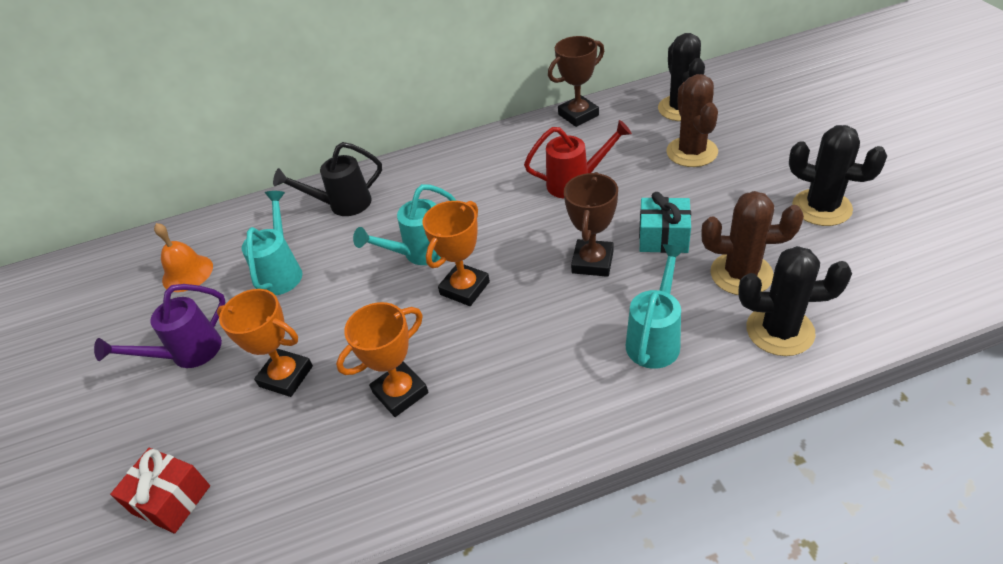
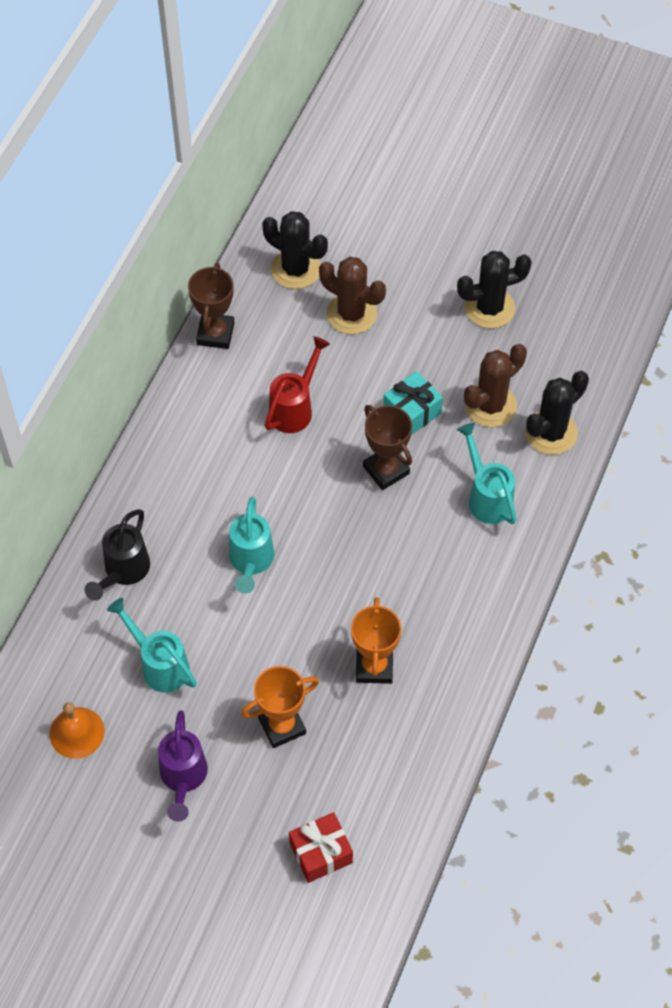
camera: 55 degrees left, 15 degrees up
(464, 288) = (321, 561): orange trophy -> none

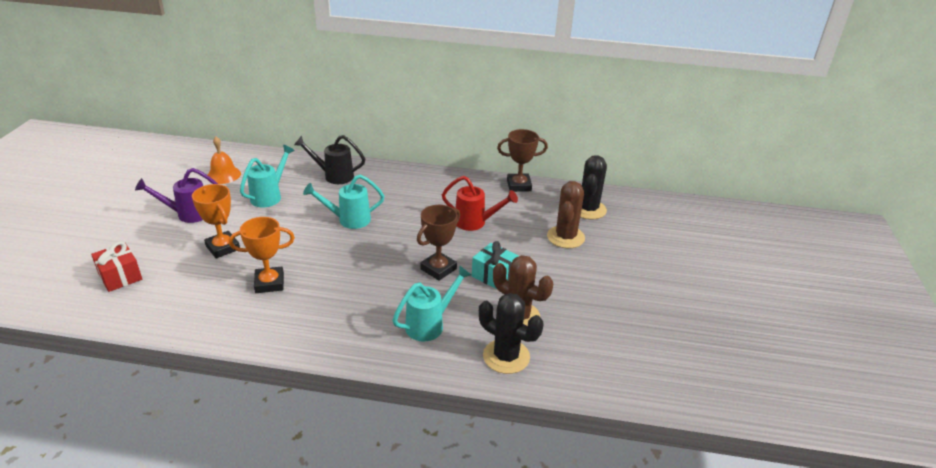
camera: 75 degrees right, 25 degrees down
(489, 308) = (612, 305): black cactus -> none

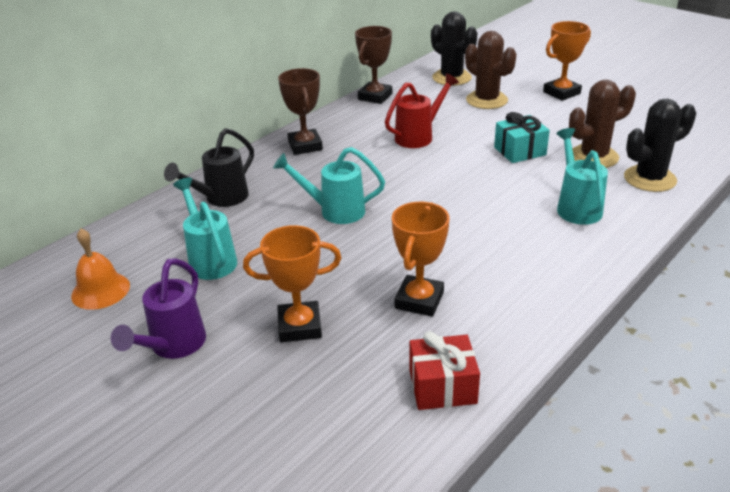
camera: 55 degrees left, 0 degrees up
(120, 276) = (281, 452): red gift -> red gift (442, 386)
(348, 220) = (334, 211): turquoise watering can -> turquoise watering can turned 75 degrees clockwise
(438, 269) = (484, 178): brown trophy -> brown trophy (305, 146)
(621, 273) = (561, 93): none -> orange trophy

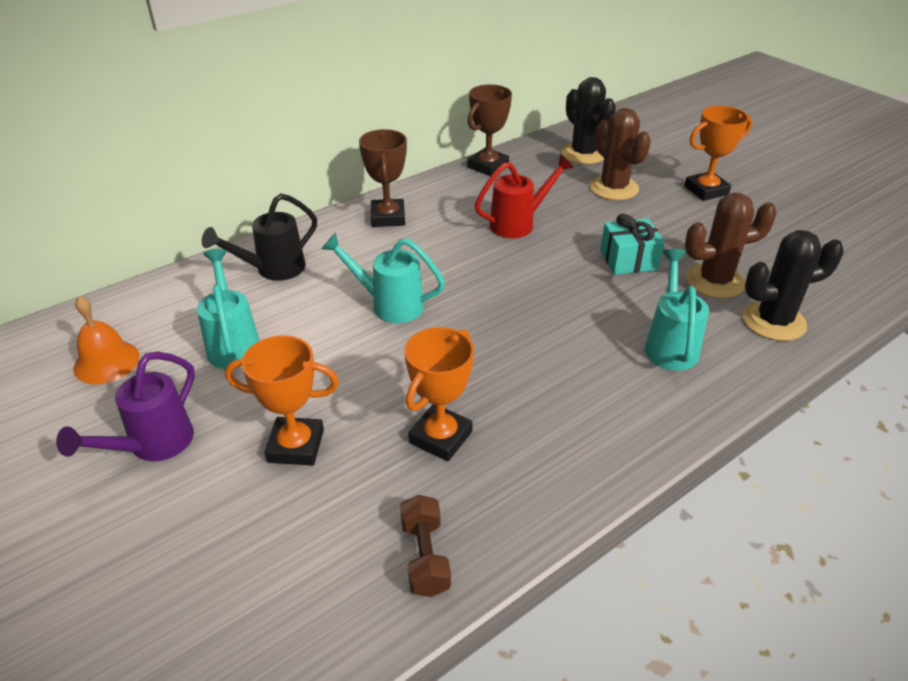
camera: 10 degrees right, 5 degrees up
(442, 386) = (425, 557): red gift -> brown dumbbell

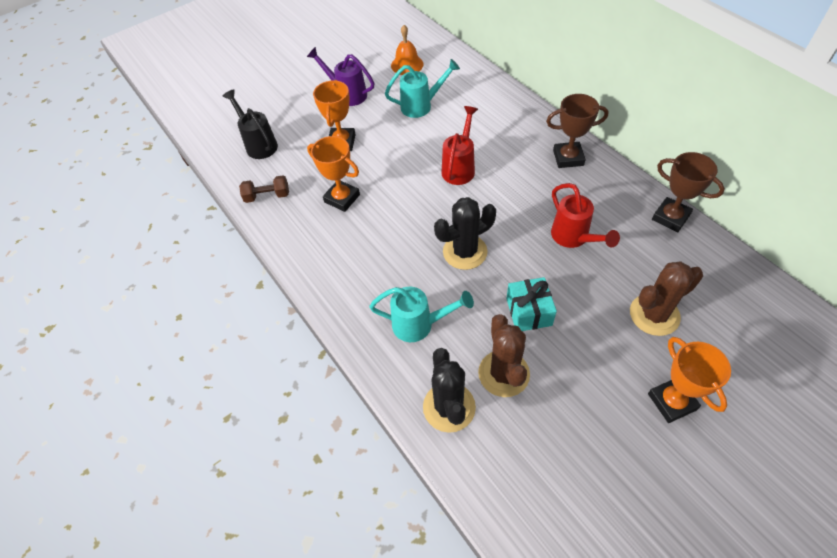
camera: 95 degrees right, 15 degrees up
(273, 270) = (493, 109): black watering can -> black watering can (258, 144)
(389, 305) = (460, 167): turquoise watering can -> red watering can
(583, 154) = (722, 295): black cactus -> black cactus (465, 252)

